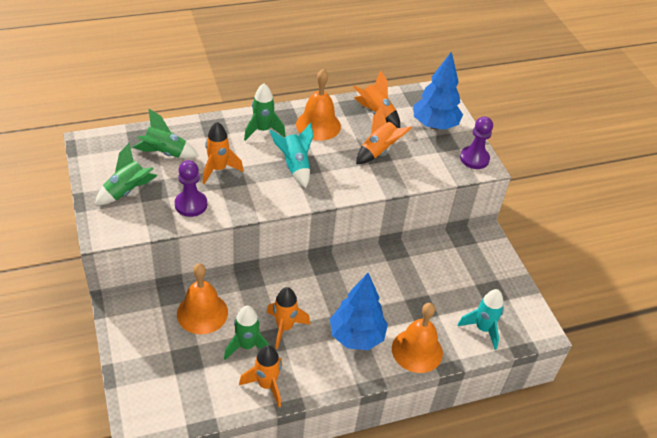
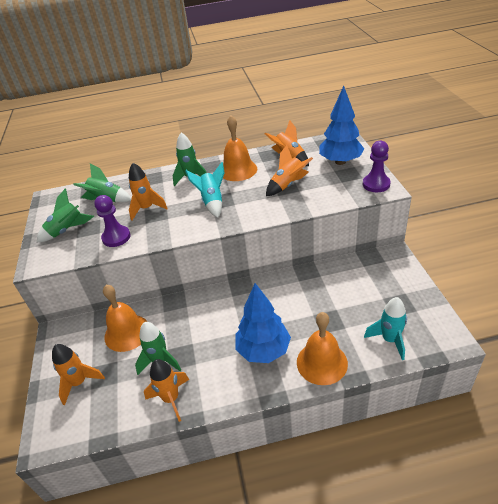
camera: 15 degrees right, 5 degrees down
(284, 328) = (197, 344): orange rocket -> orange rocket (79, 383)

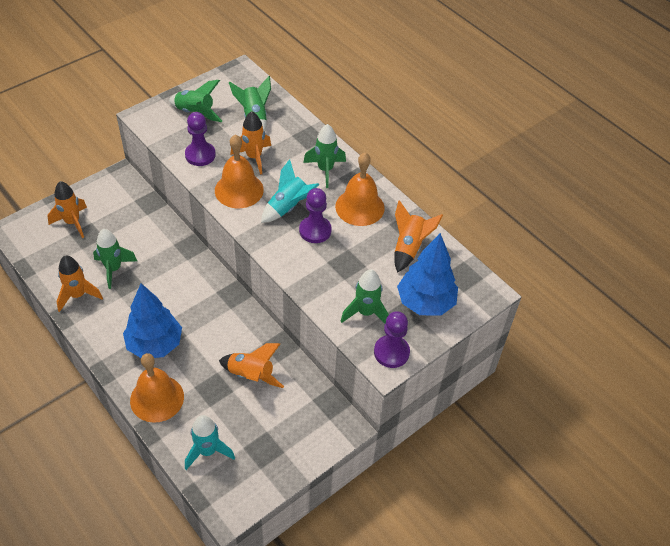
camera: 55 degrees right, 10 degrees up
(127, 332) = (137, 228): orange bell -> orange bell (239, 190)
(244, 194) = (315, 230): none -> purple pawn
(288, 185) = (350, 265): orange rocket -> orange rocket (251, 375)
(335, 187) = (366, 312): none -> green rocket

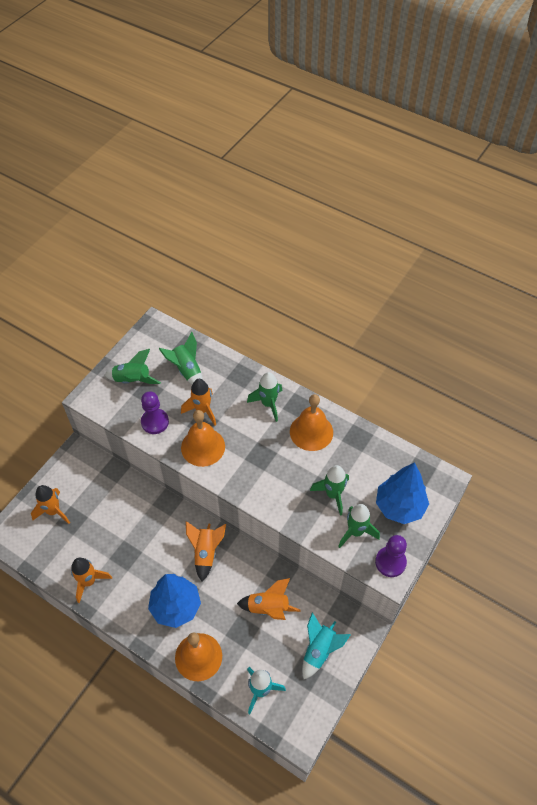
camera: 15 degrees left, 5 degrees up
(114, 269) = (110, 545): green rocket -> green rocket (333, 494)
(288, 207) = (252, 451): turquoise rocket -> turquoise rocket (319, 650)
(315, 230) = (283, 466): purple pawn -> none
(409, 248) = (367, 458): orange rocket -> orange rocket (206, 552)

